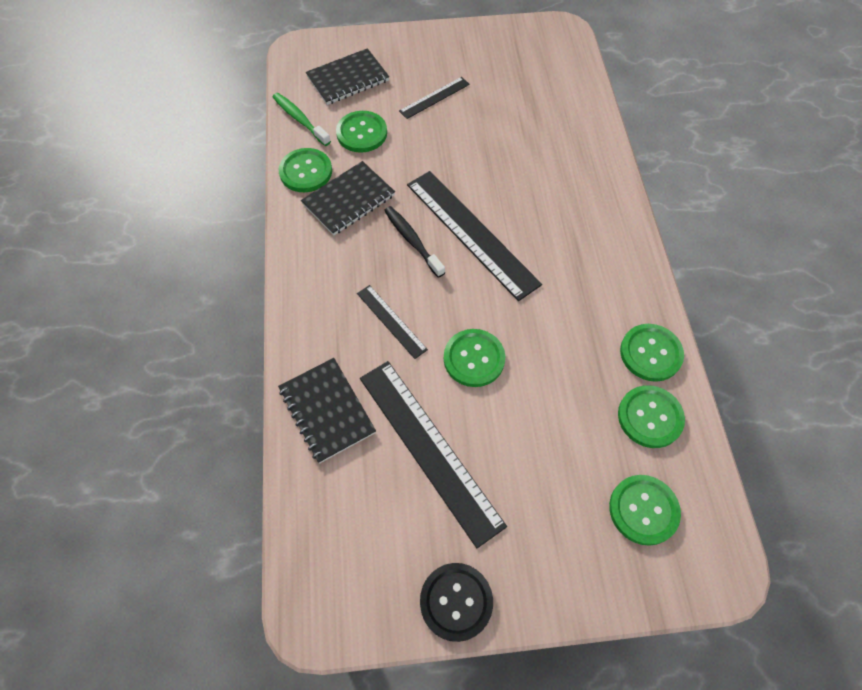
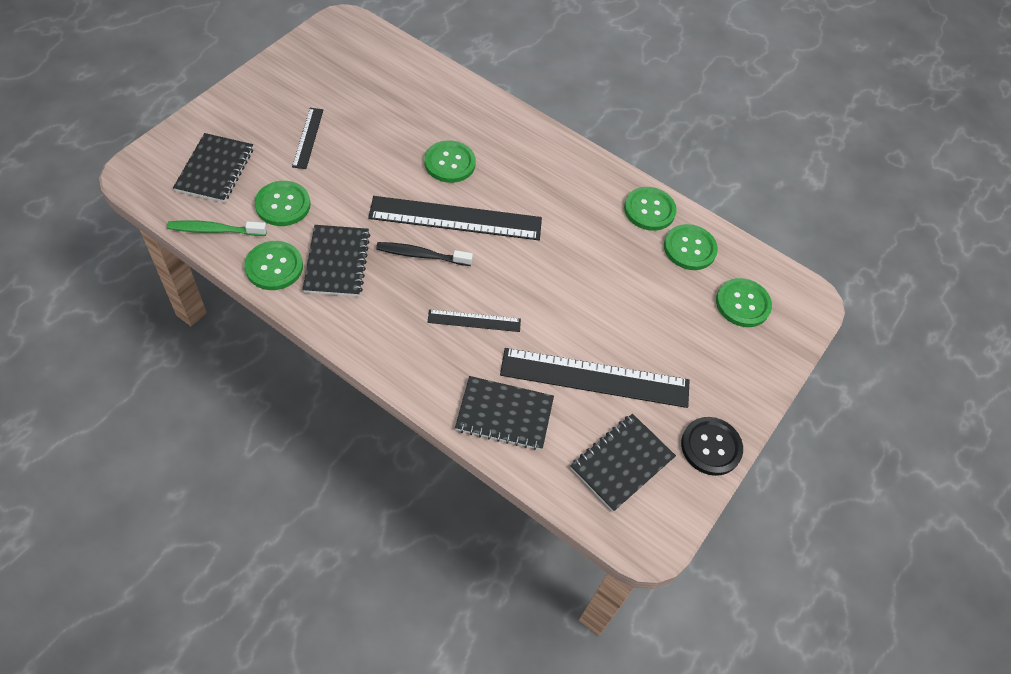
camera: 55 degrees left, 5 degrees down
(366, 536) = (621, 463): none -> black notebook
(474, 359) = (555, 299): green button -> green button (449, 163)

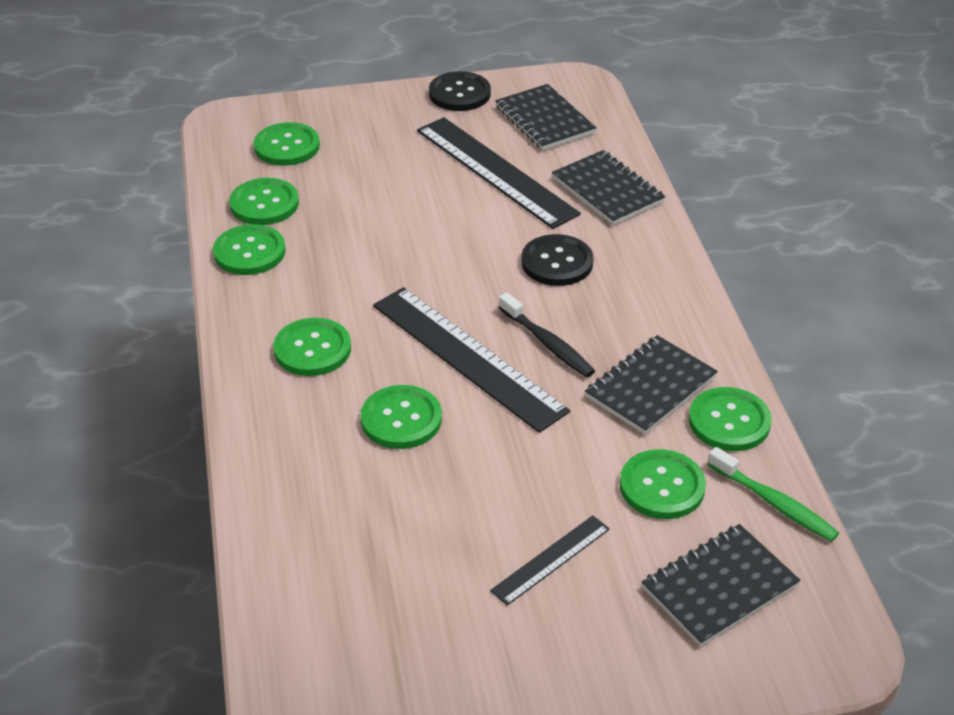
camera: 130 degrees left, 15 degrees down
(474, 321) = (557, 262): black ruler -> black button
(539, 173) = (312, 349): none -> green button
(621, 463) = (544, 120): black notebook -> black notebook turned 60 degrees clockwise

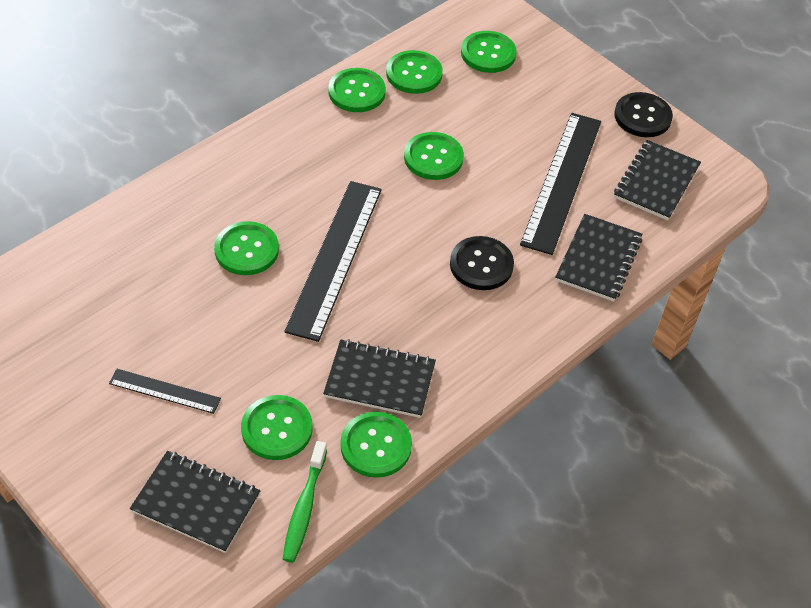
camera: 55 degrees right, 10 degrees up
(312, 349) = (283, 171): green button -> green button (433, 157)
(548, 344) = (383, 298): black toothbrush -> none

